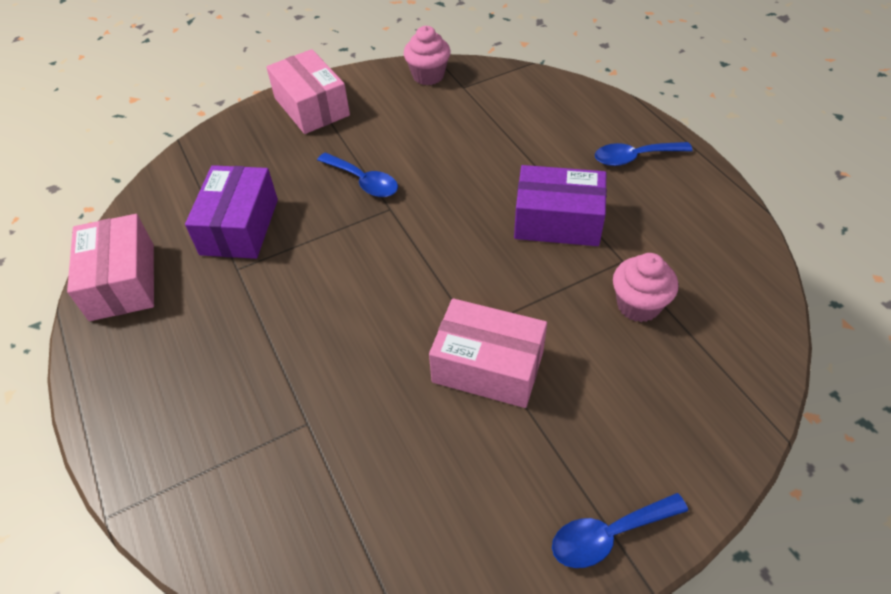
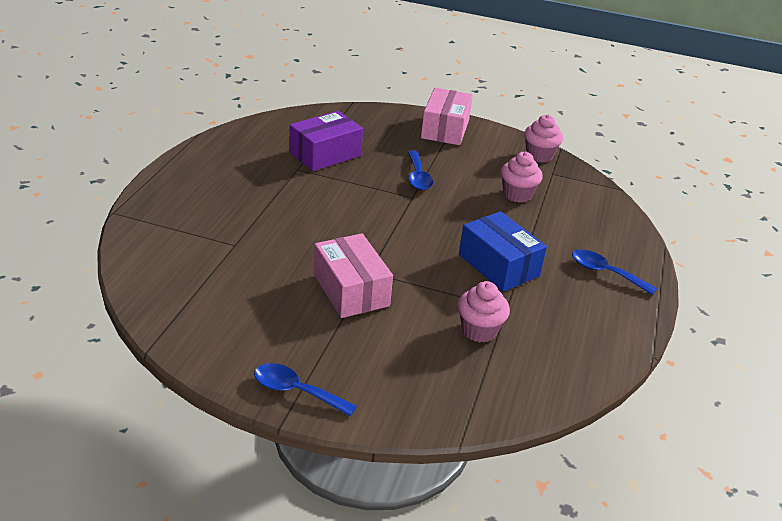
camera: 40 degrees right, 15 degrees down
(122, 281) = (241, 139): pink box -> none
(468, 132) = (517, 194): none -> pink cupcake
(557, 221) = (498, 265): purple box -> blue box

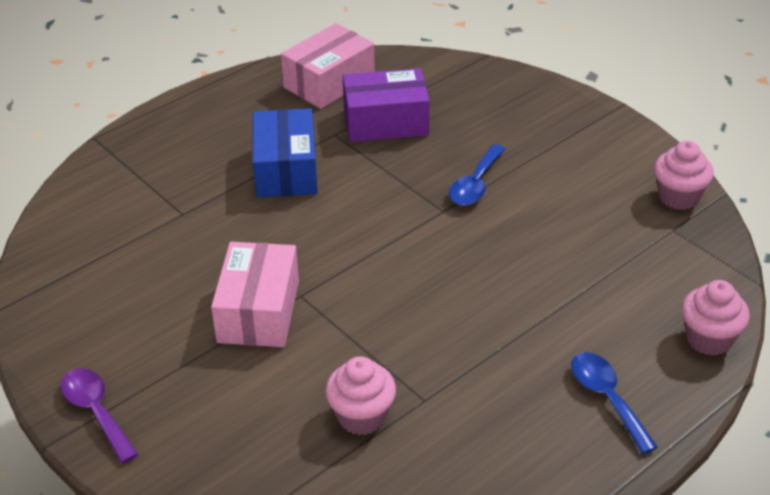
camera: 35 degrees right, 5 degrees up
(296, 391) = (96, 412): blue spoon -> purple spoon
(445, 129) = (577, 123): pink box -> pink box (329, 82)
(498, 265) = (468, 339): blue box -> blue box (286, 170)
(517, 194) = (589, 247): pink cupcake -> pink cupcake (709, 339)

